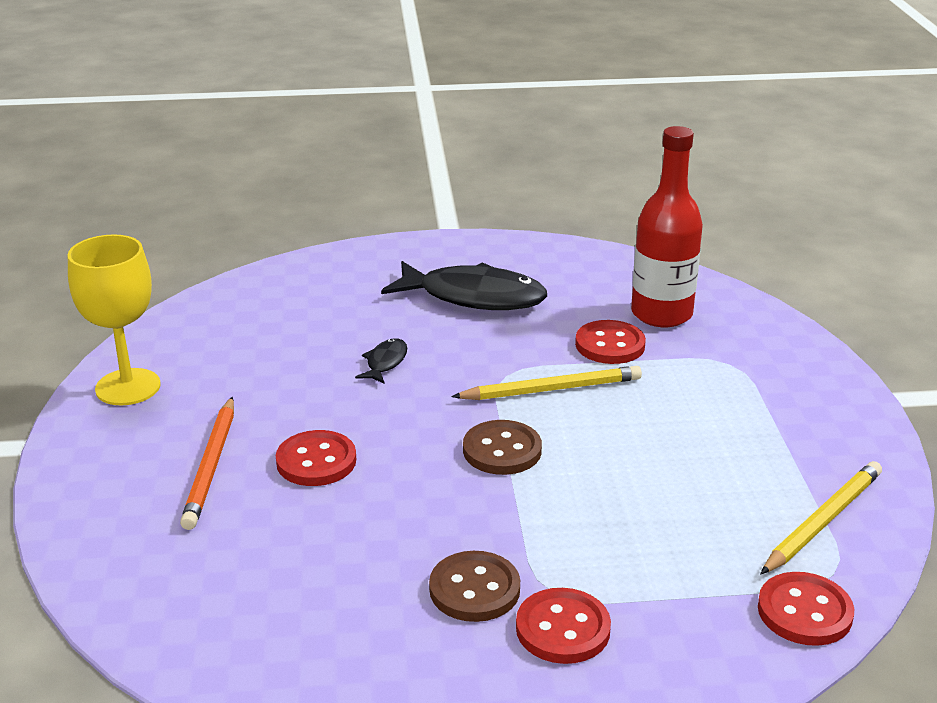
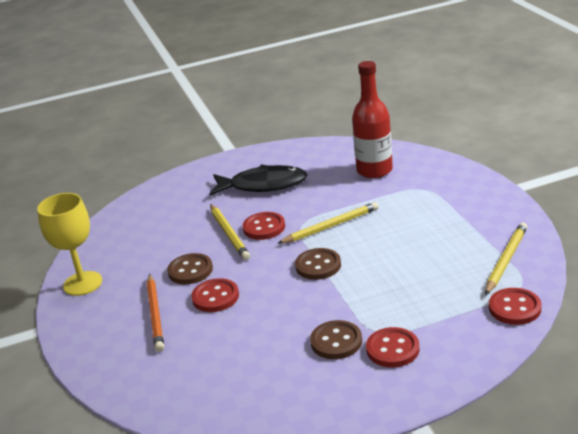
camera: 10 degrees left, 0 degrees up
(298, 407) = (190, 270): none -> brown button
(385, 362) = (229, 234): black fish -> yellow pencil
(610, 345) = (353, 194): red button -> red button (264, 227)

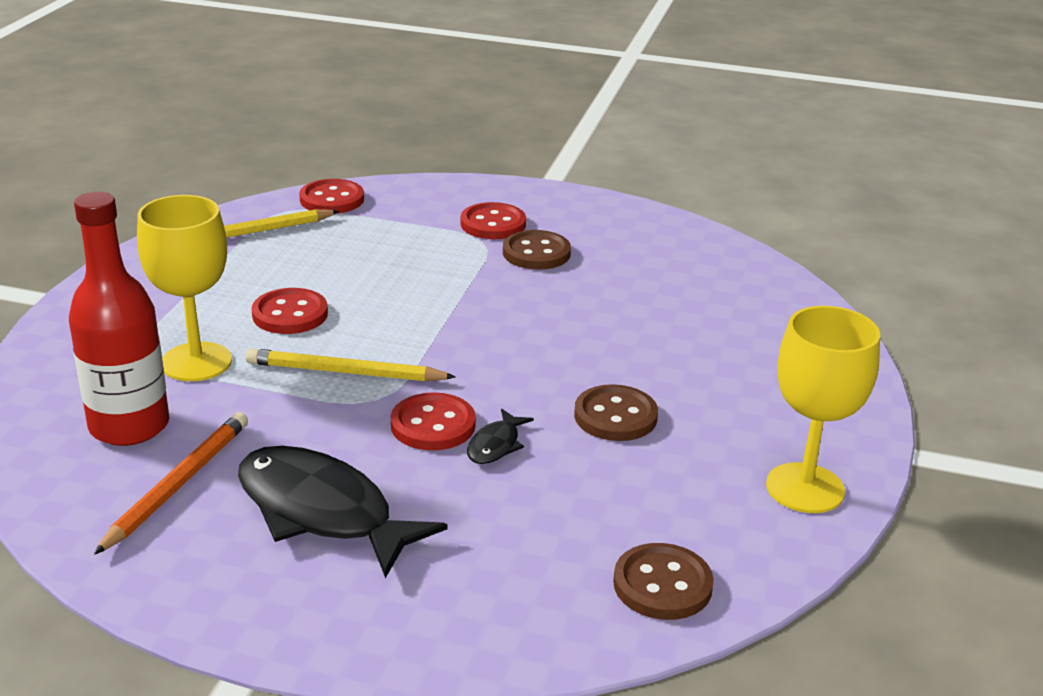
camera: 150 degrees left, 0 degrees up
(155, 314) = (717, 380): orange pencil -> orange pencil (178, 485)
(215, 297) = (616, 361): red button -> red button (290, 314)
(229, 234) = (496, 445): yellow pencil -> black fish
(318, 265) = (442, 331): brown button -> brown button (662, 585)
(396, 198) = (196, 362): none -> yellow goblet

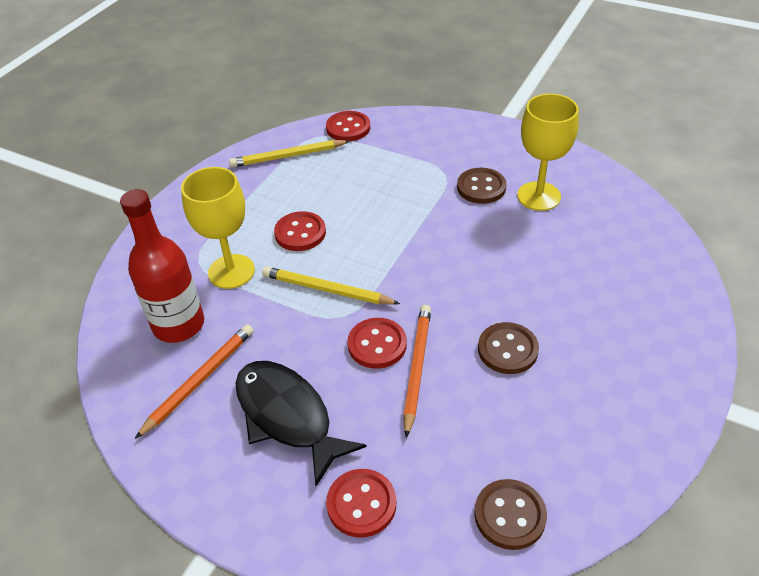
camera: 15 degrees right, 15 degrees up
(493, 224) = (455, 157): red button -> red button (361, 504)
(496, 445) = (417, 368): black fish -> orange pencil
(805, 488) = (635, 435): yellow goblet -> yellow goblet (538, 196)

